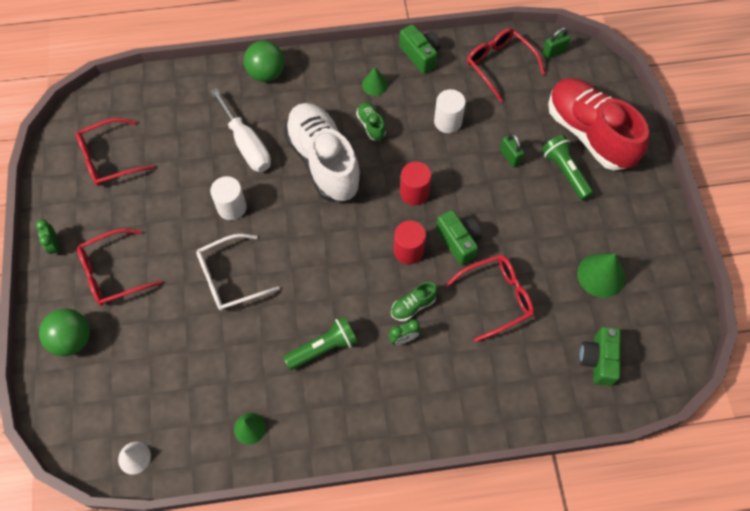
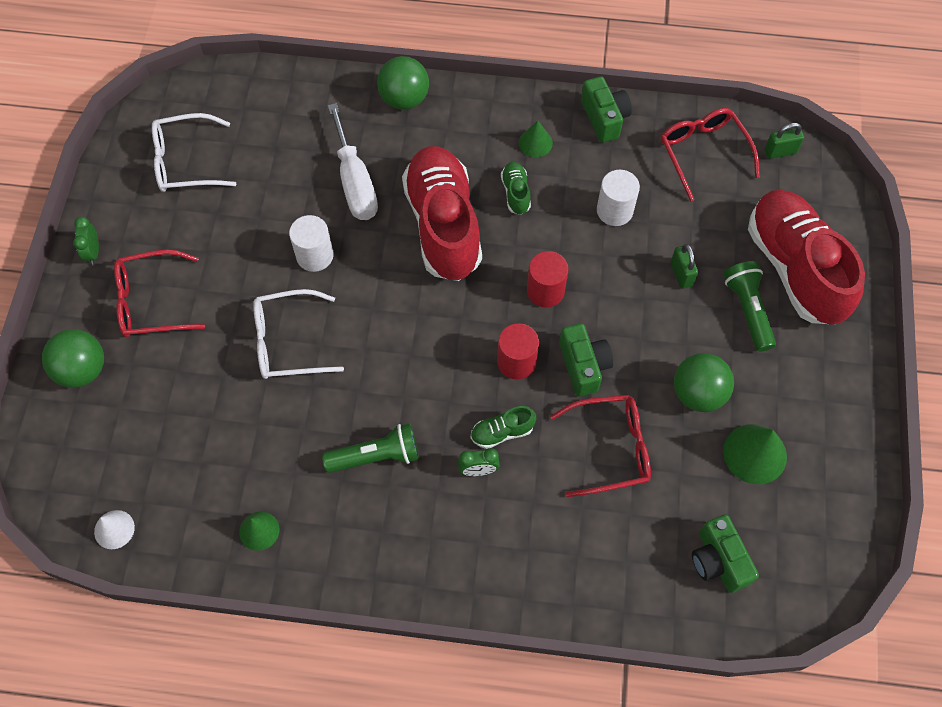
camera: 15 degrees right, 0 degrees up
(109, 159) = (185, 162): red glasses -> white glasses
(323, 161) = (443, 225): white shoe -> red shoe
(547, 241) = (698, 393): none -> green ball
(598, 360) = (718, 560): green camera -> green camera turned 45 degrees counterclockwise

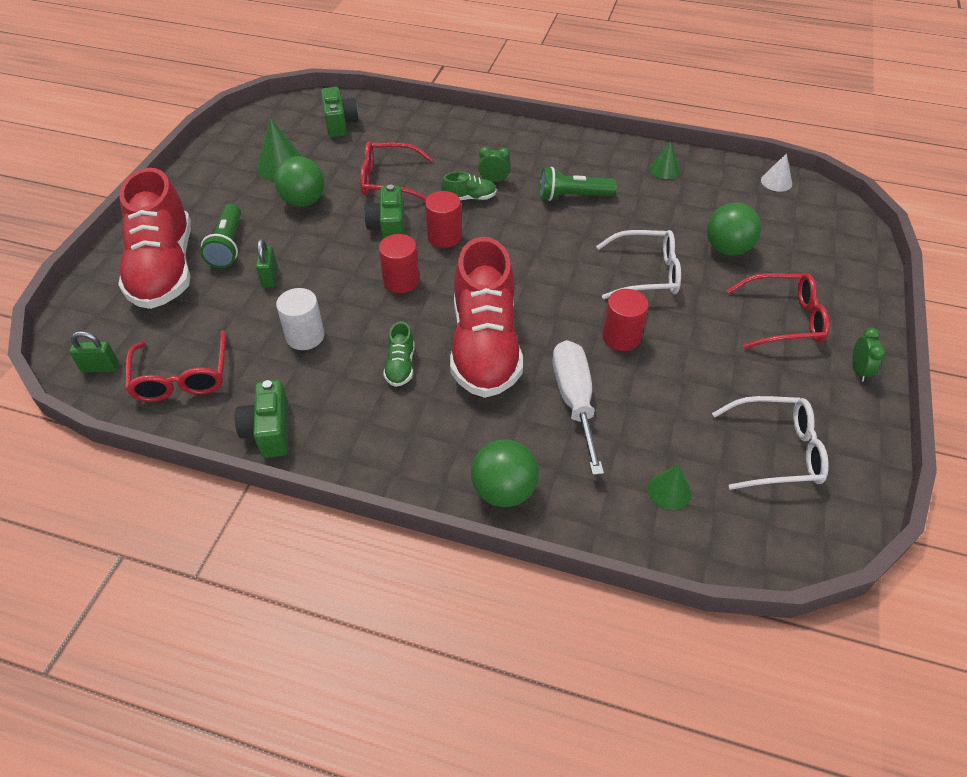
camera: 170 degrees left, 15 degrees down
(82, 369) = (835, 277): green ball -> green ball (727, 249)
(315, 255) = (621, 337): white cylinder -> red cylinder
(535, 143) = (360, 414): green cone -> green cone (669, 491)

